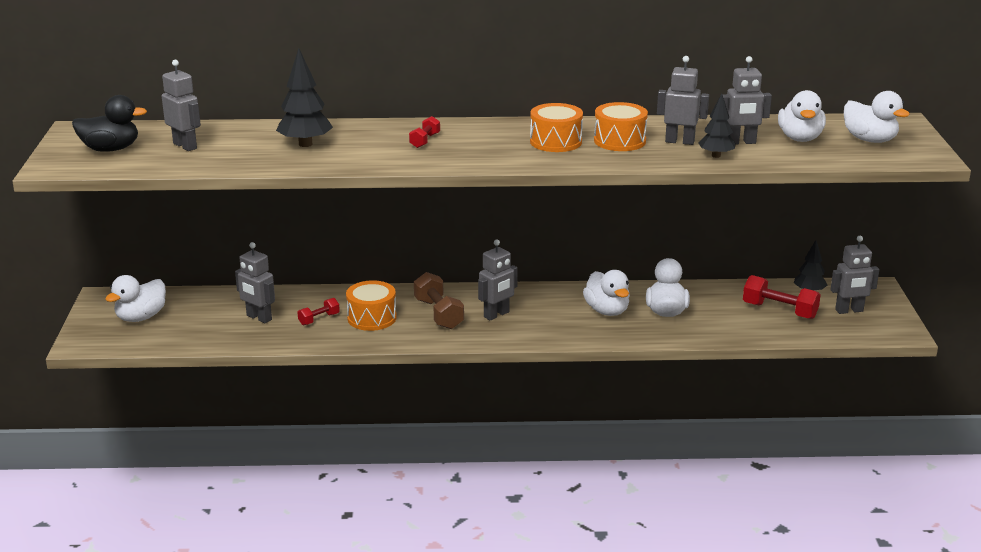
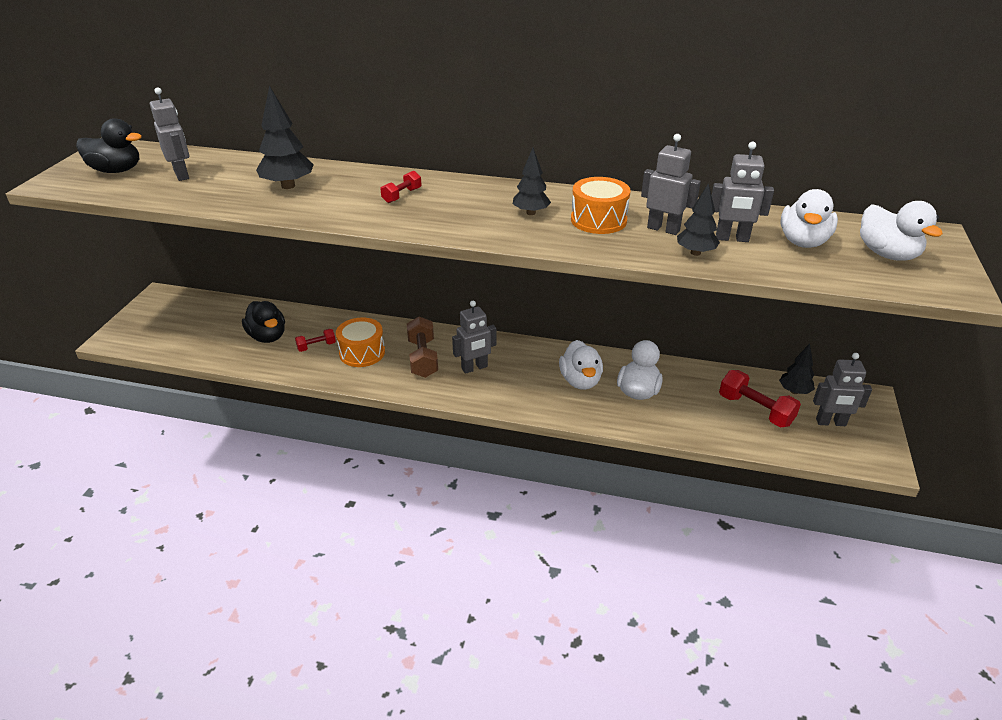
camera: 15 degrees right, 10 degrees up
(141, 317) = (175, 320): white duck -> none
(259, 318) = (268, 336): grey robot -> black duck
(556, 142) = (531, 213): orange drum -> black tree

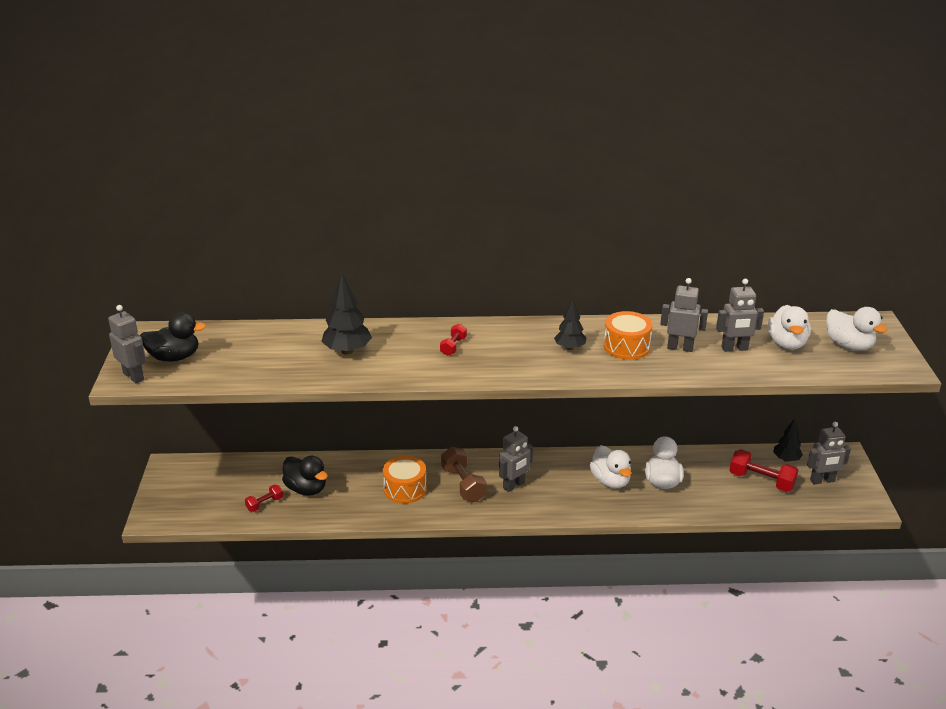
camera: 15 degrees left, 5 degrees down
(182, 175) = (240, 353): grey robot -> grey robot (134, 376)
(316, 346) = (359, 490): red dumbbell -> red dumbbell (264, 504)
(695, 253) = (713, 365): black tree -> none

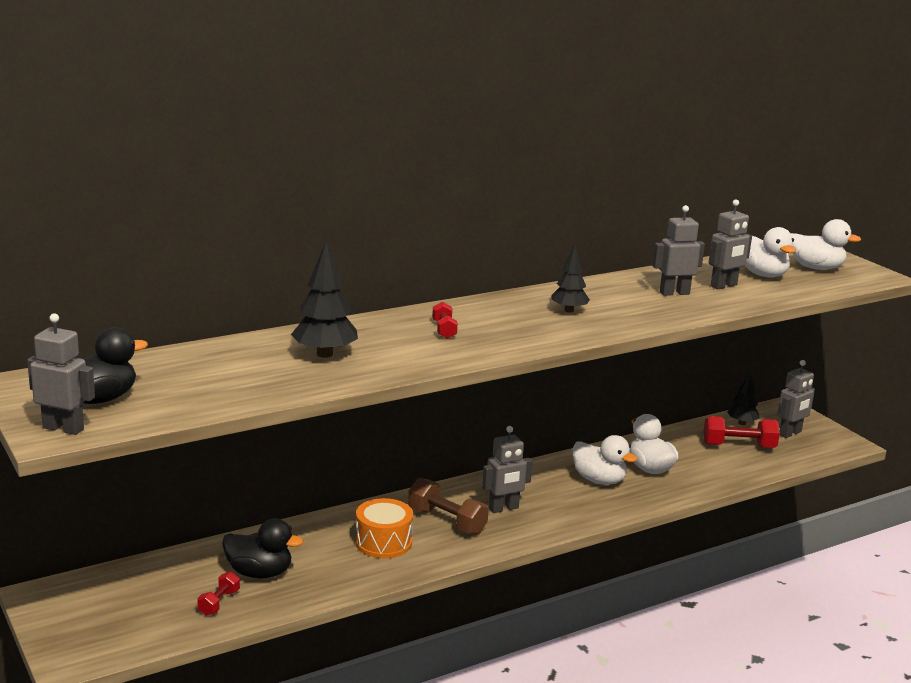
camera: 30 degrees left, 10 degrees down
(514, 485) = (503, 508): grey robot -> grey robot turned 45 degrees clockwise
(626, 347) = (623, 300): orange drum -> none

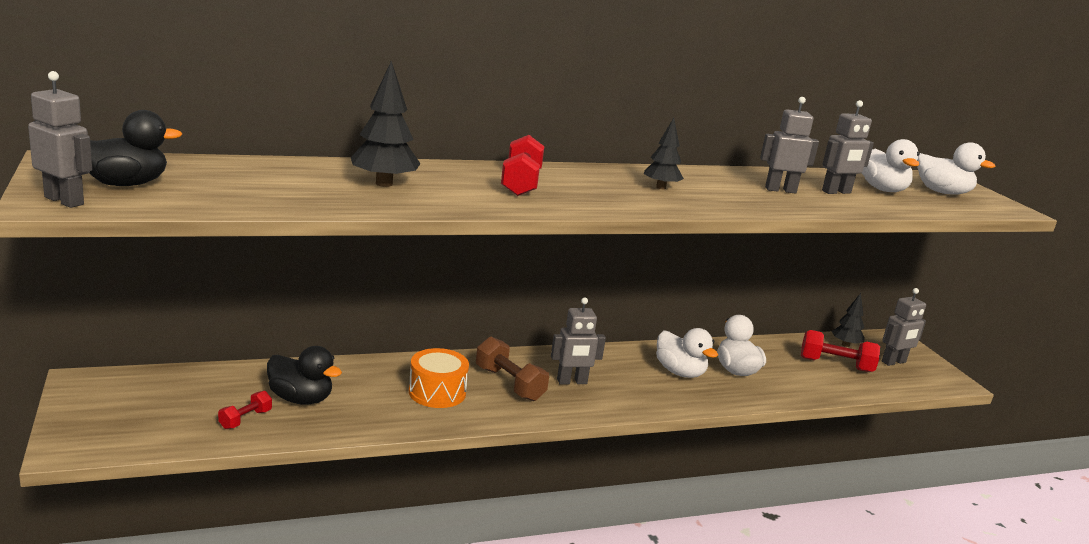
camera: 10 degrees right, 0 degrees up
(444, 330) = (521, 183): red dumbbell -> red dumbbell, size x1.77

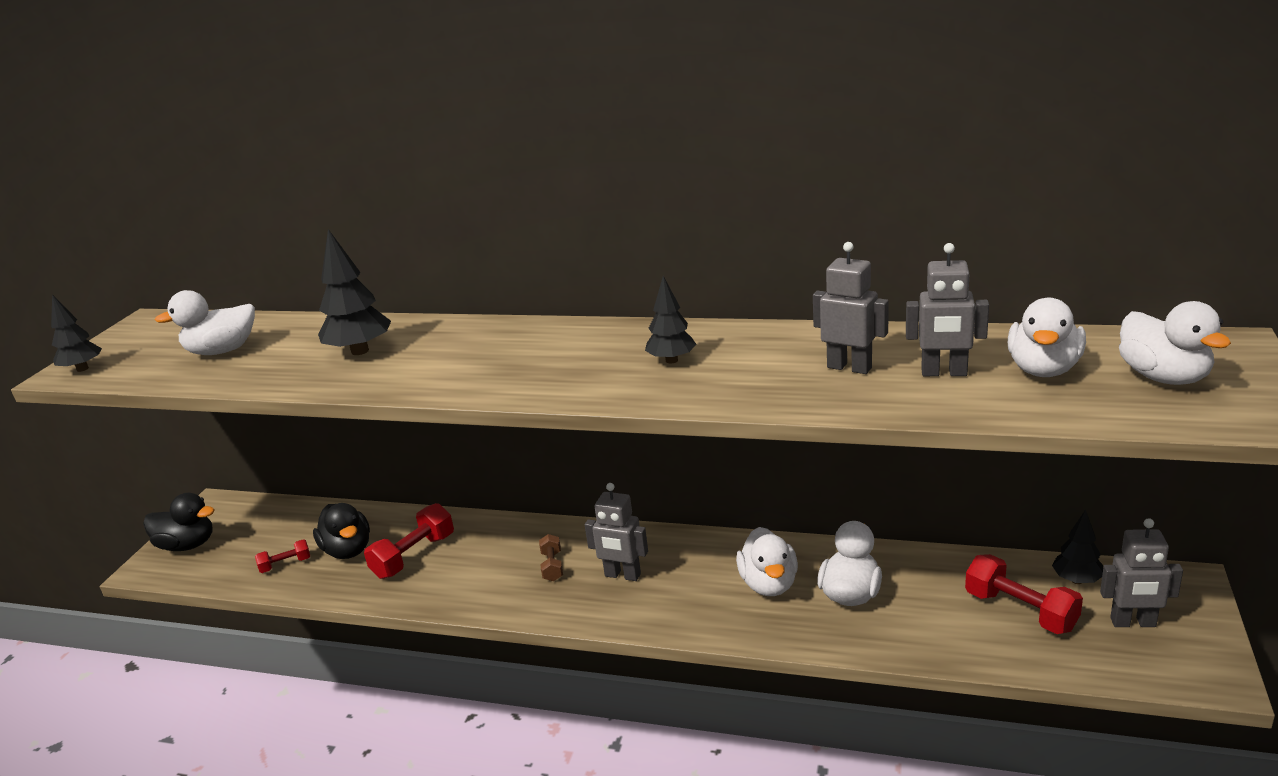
camera: 40 degrees right, 5 degrees up
(64, 201) = (82, 369): grey robot -> black tree
(126, 184) = (149, 349): black duck -> black duck (187, 545)
(226, 184) = (222, 351): none -> white duck
(437, 392) = (471, 564): orange drum -> none
(509, 384) = (552, 566): brown dumbbell -> brown dumbbell, size x0.57
(521, 183) = (504, 351): red dumbbell -> red dumbbell (414, 556)

